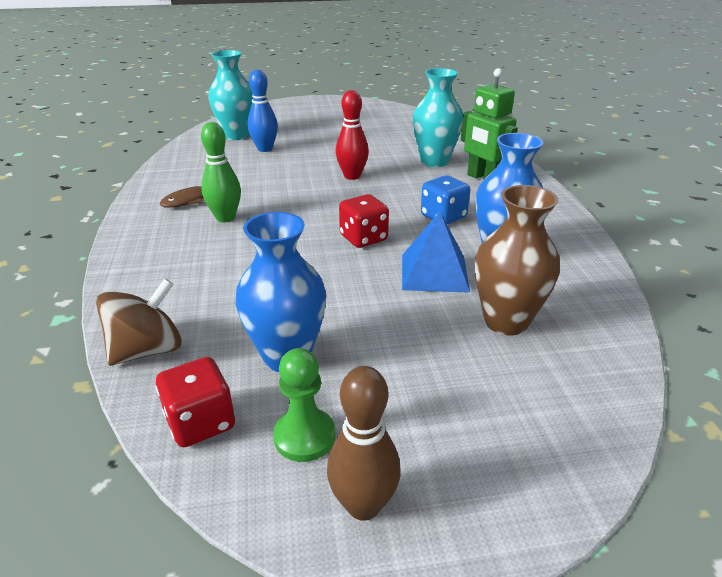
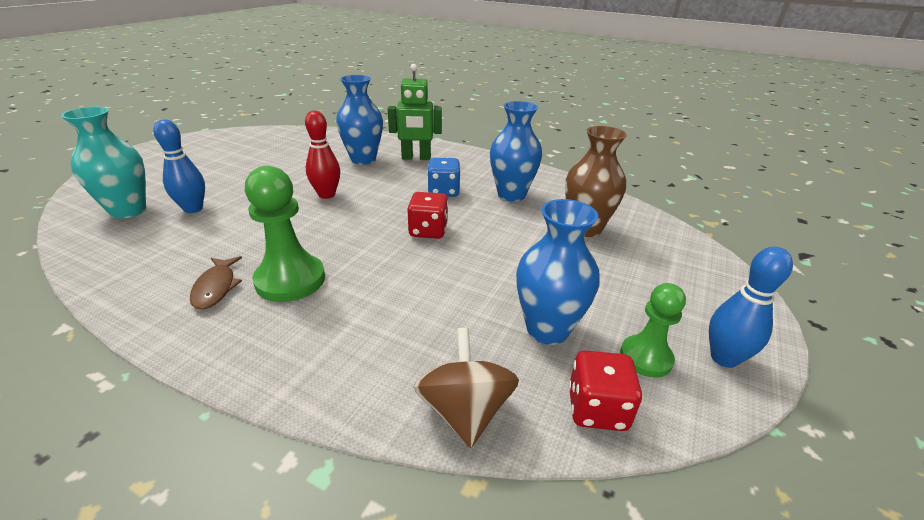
camera: 55 degrees left, 0 degrees up
(225, 218) = (290, 280): green bowling pin -> green pawn
(363, 505) = (724, 358): brown bowling pin -> blue bowling pin
(434, 161) = (363, 159): turquoise vase -> blue vase
(434, 272) = (507, 226): blue pyramid -> none

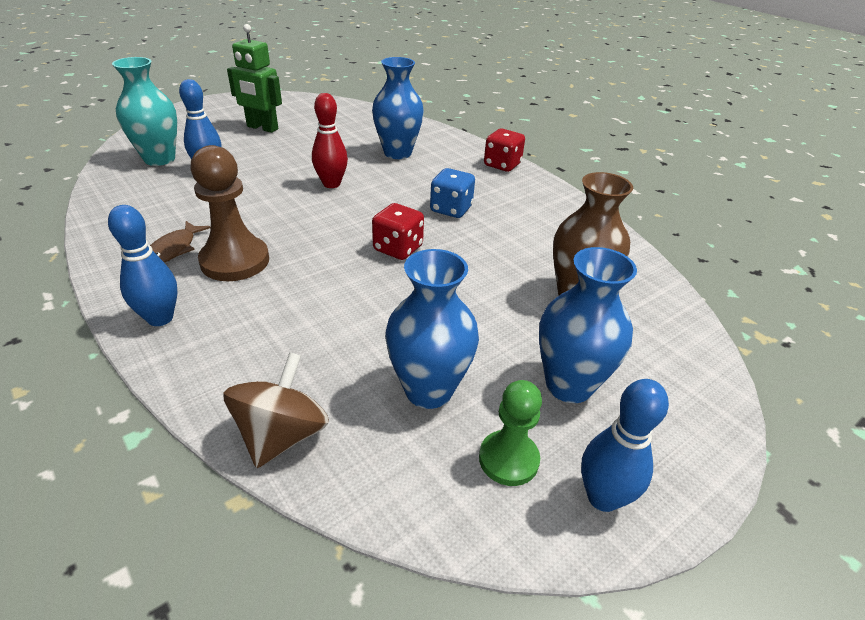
camera: 25 degrees right, 5 degrees up
(256, 353) = (160, 318): none -> blue bowling pin
(290, 280) = (235, 261): green pawn -> brown pawn
(416, 158) = (454, 163): green robot -> green robot (262, 128)
(511, 195) = (524, 232): blue vase -> blue vase (569, 385)
(597, 409) = (406, 486): red dice -> red dice (502, 165)

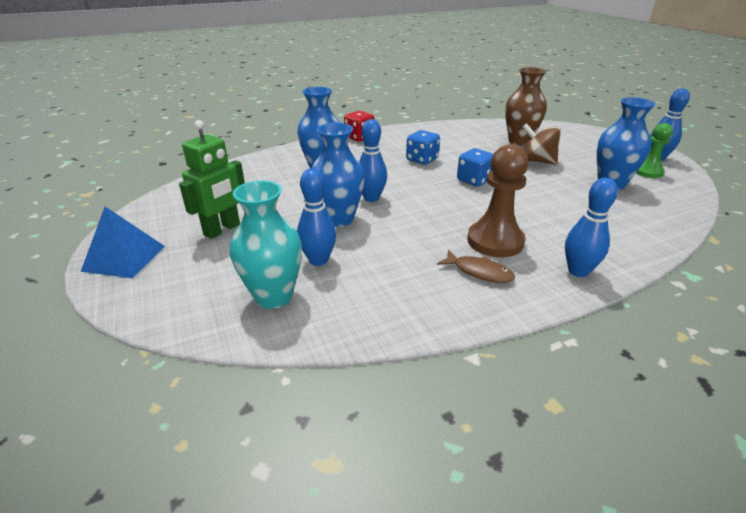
camera: 75 degrees left, 5 degrees down
(222, 105) = (124, 258): none -> blue pyramid
(282, 435) = (665, 223): brown spinning top -> brown spinning top (536, 161)
(331, 184) = (371, 198): red bowling pin -> blue bowling pin
(398, 248) = (474, 180): red dice -> blue dice
(569, 385) = (592, 153): blue vase -> blue vase (339, 219)

